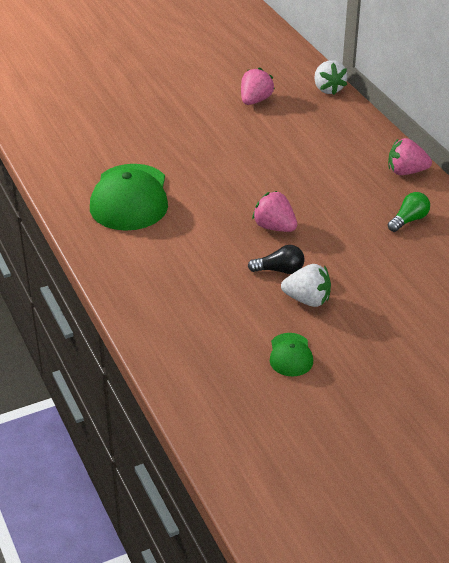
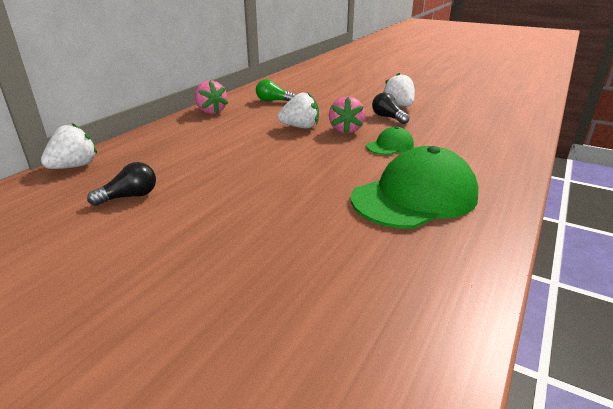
camera: 125 degrees left, 10 degrees down
(255, 100) = (130, 197): pink strawberry -> black light bulb
(290, 355) = (448, 99): green cap -> green cap (390, 146)
(308, 205) = (300, 127): none -> white strawberry

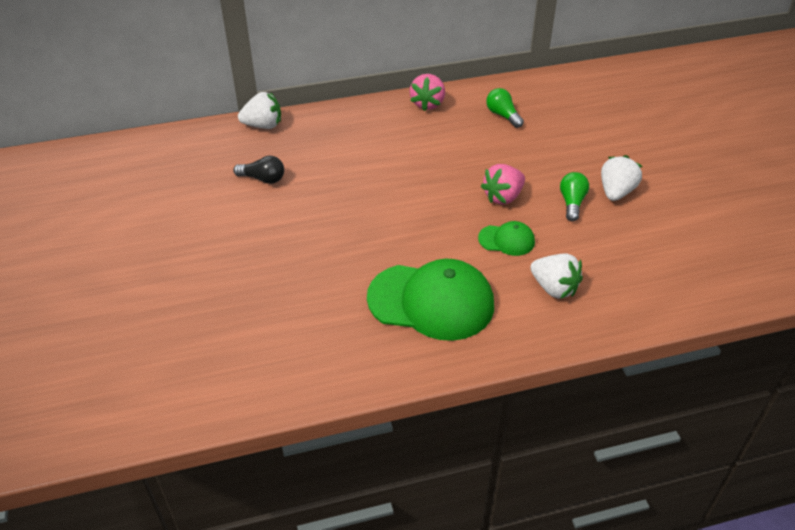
camera: 45 degrees right, 15 degrees up
(300, 127) = (470, 169): white strawberry -> white strawberry (554, 288)
(388, 117) = (572, 203): black light bulb -> green light bulb

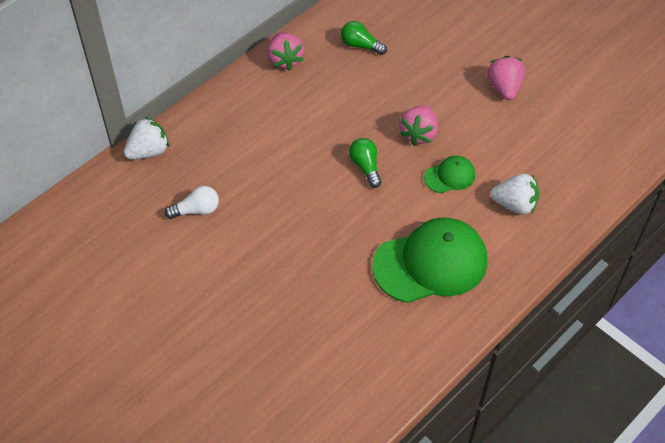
camera: 30 degrees left, 10 degrees up
(263, 179) = (196, 210): black light bulb -> white light bulb
(572, 203) = (477, 115): green light bulb -> green light bulb (365, 167)
(616, 192) = (504, 88): white strawberry -> pink strawberry

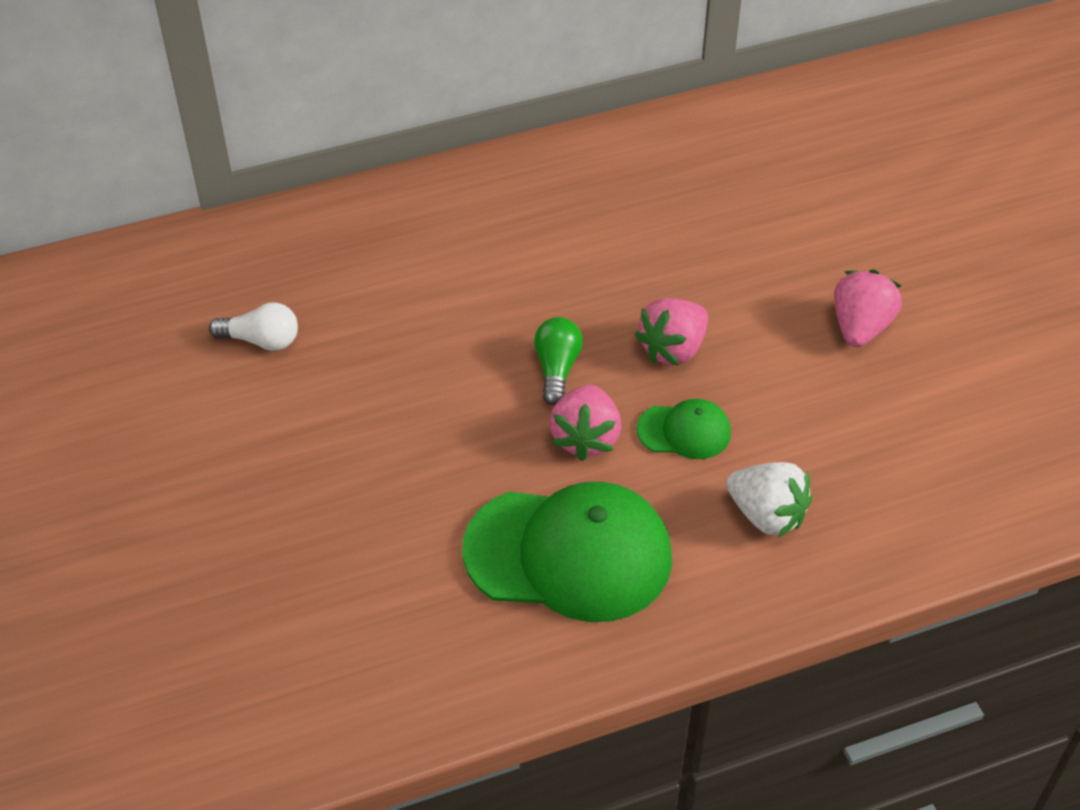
camera: 25 degrees right, 5 degrees down
(148, 151) = (248, 233): white strawberry -> none
(285, 60) = (530, 171): pink strawberry -> pink strawberry (585, 438)
(360, 45) = (662, 187): green light bulb -> none

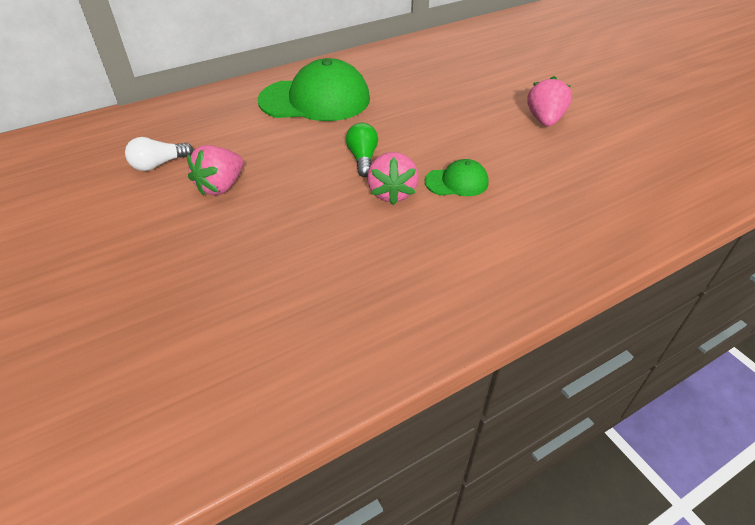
camera: 10 degrees left, 5 degrees down
(261, 340) = (159, 164): white light bulb -> white light bulb turned 150 degrees clockwise
(569, 554) = (399, 263): green cap -> green cap (315, 100)
(673, 349) = (434, 141): pink strawberry -> pink strawberry (221, 186)
(767, 515) = (530, 222): white strawberry -> none

